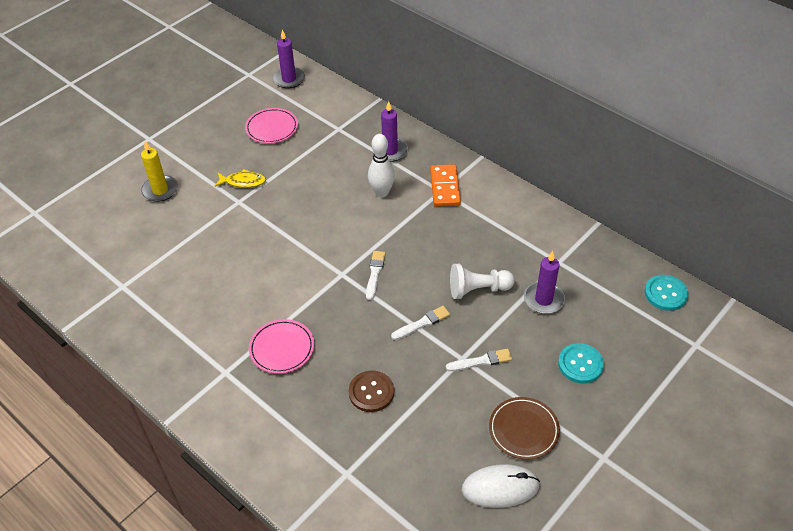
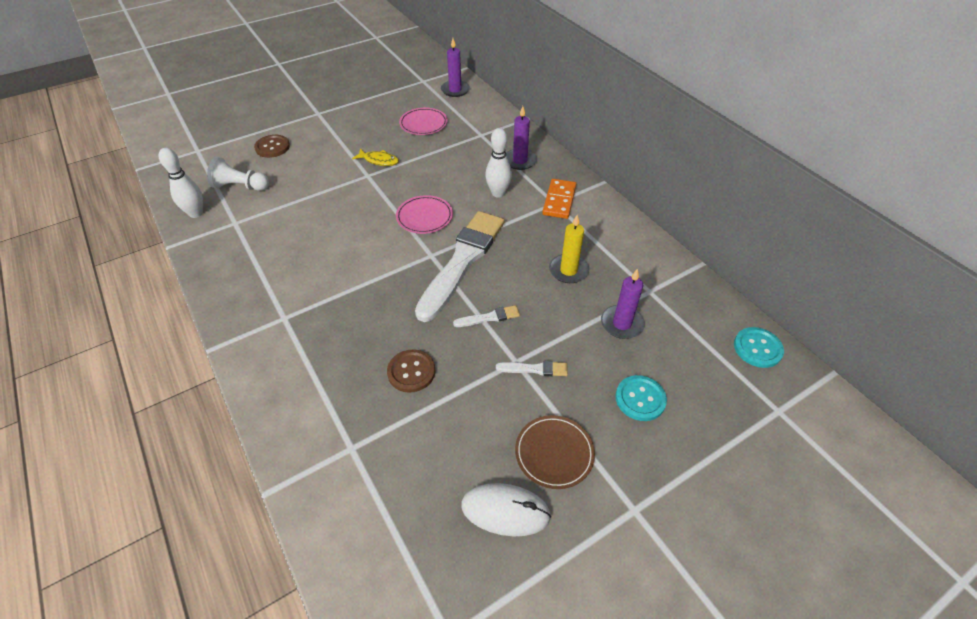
camera: 15 degrees right, 0 degrees up
(74, 285) = (196, 213): none -> white bowling pin
(118, 191) = (272, 147): none -> brown button
(160, 190) = (306, 153): yellow candle -> yellow candle (568, 270)
(282, 348) = (345, 309): pink plate -> pink plate (424, 217)
(375, 273) = (462, 261): white brush -> white brush, size x2.50
(478, 289) = (557, 298): white pawn -> white pawn (240, 186)

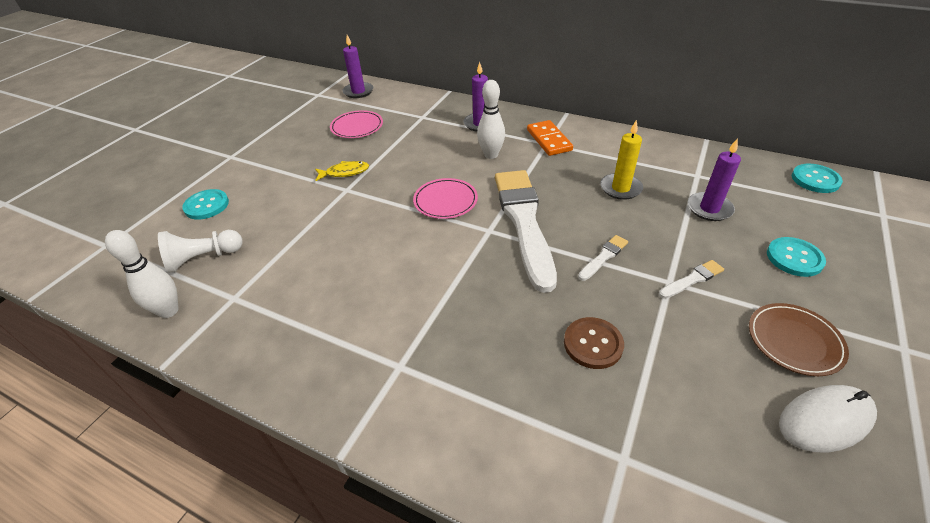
camera: 30 degrees left, 5 degrees down
(272, 147) = (206, 205): brown button -> turquoise button

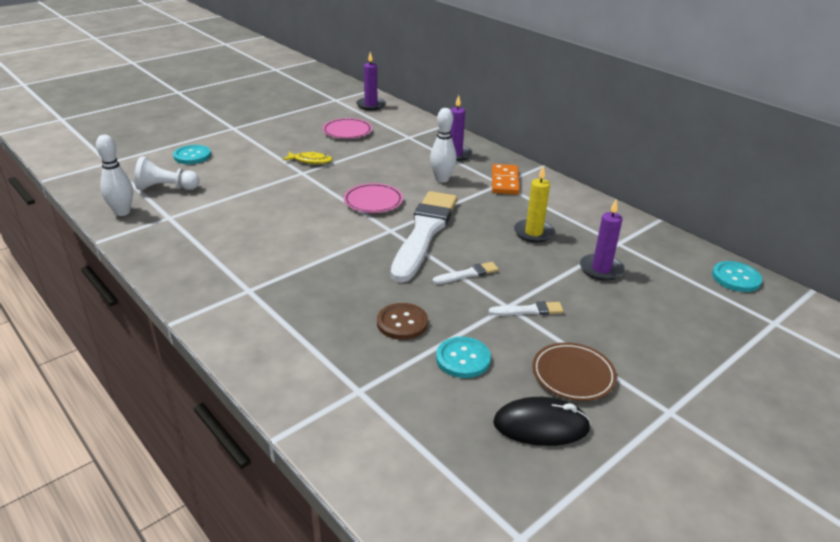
camera: 20 degrees right, 10 degrees down
(794, 258) = (641, 325): turquoise button -> turquoise button (463, 359)
(825, 420) = (541, 425): white mouse -> black mouse

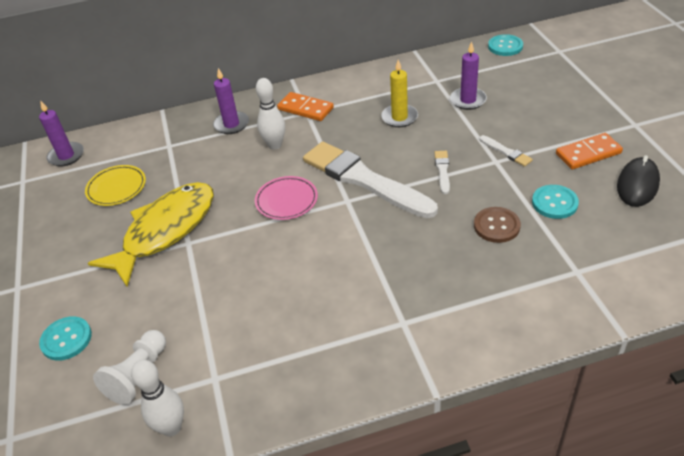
camera: 60 degrees left, 10 degrees up
(310, 161) = (165, 231): yellow fish -> yellow fish, size x2.41
(347, 131) = (116, 188): pink plate -> yellow plate
(528, 310) = (506, 152): white brush -> white brush turned 120 degrees clockwise
(573, 374) = (588, 153): brown plate -> orange domino

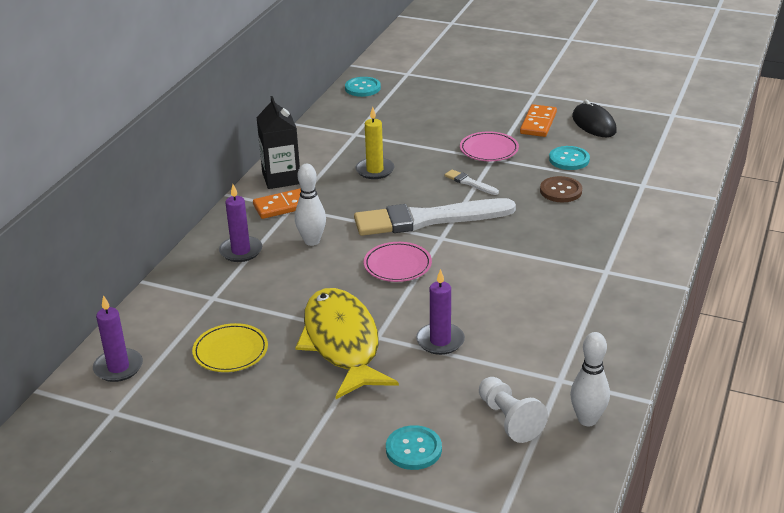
camera: 55 degrees left, 10 degrees down
(337, 87) = (281, 178): none -> black carton
(468, 100) = (403, 134): purple candle -> purple candle (440, 341)
(506, 152) = (489, 149): white brush -> pink plate

